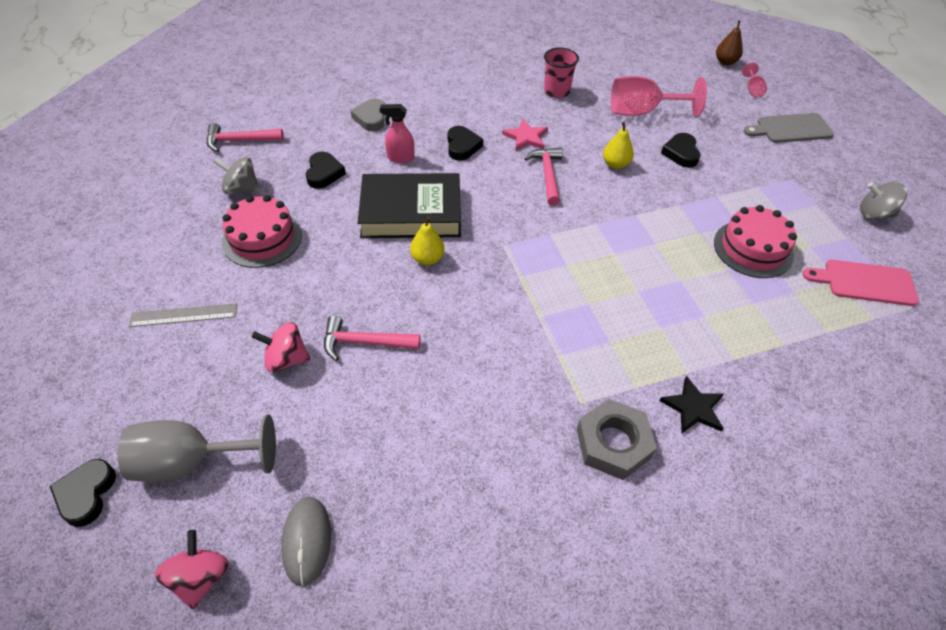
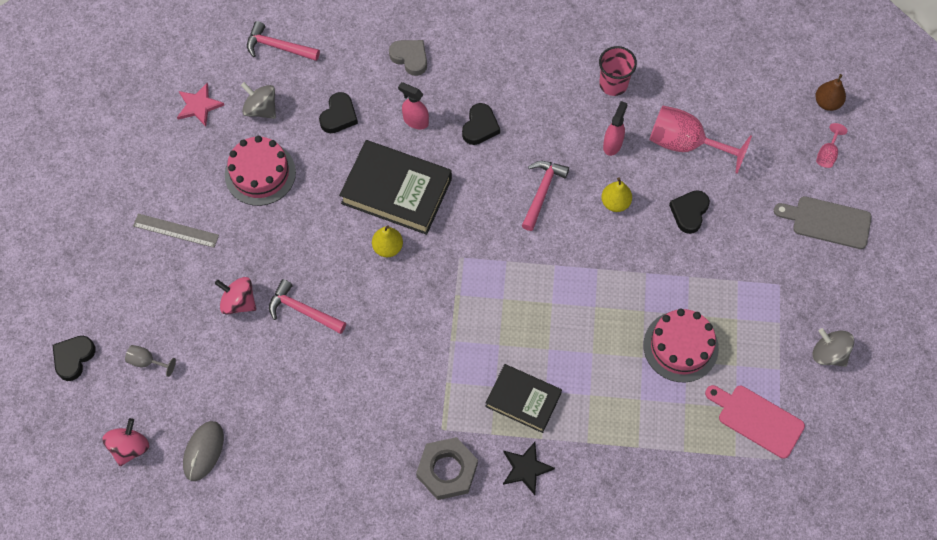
camera: 25 degrees right, 15 degrees up
(191, 462) = (147, 361): grey goblet -> grey goblet, size x0.46
(371, 118) = (410, 58): grey heart -> grey heart turned 105 degrees clockwise
(526, 137) = (547, 137): pink star -> pink star (199, 106)
(584, 127) = (612, 144): none -> pink spray bottle
(645, 344) = (523, 400): none -> black book

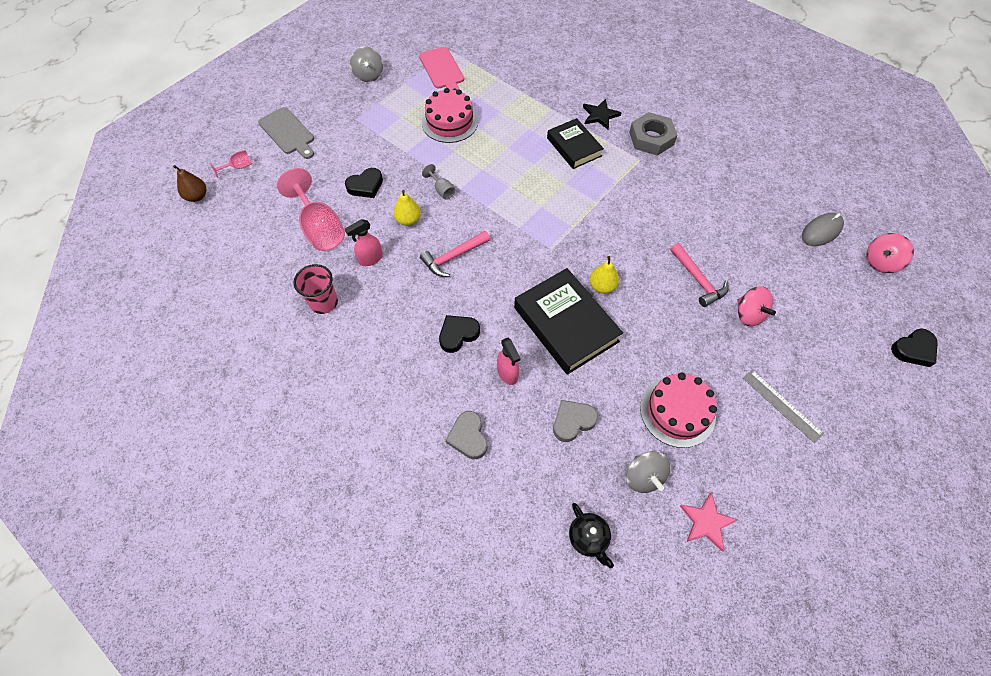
camera: 145 degrees left, 5 degrees down
(147, 361) = (847, 313): grey goblet -> grey goblet (442, 190)
(278, 47) = (588, 538): pink hammer -> black teapot
(339, 116) = (572, 421): black heart -> grey heart

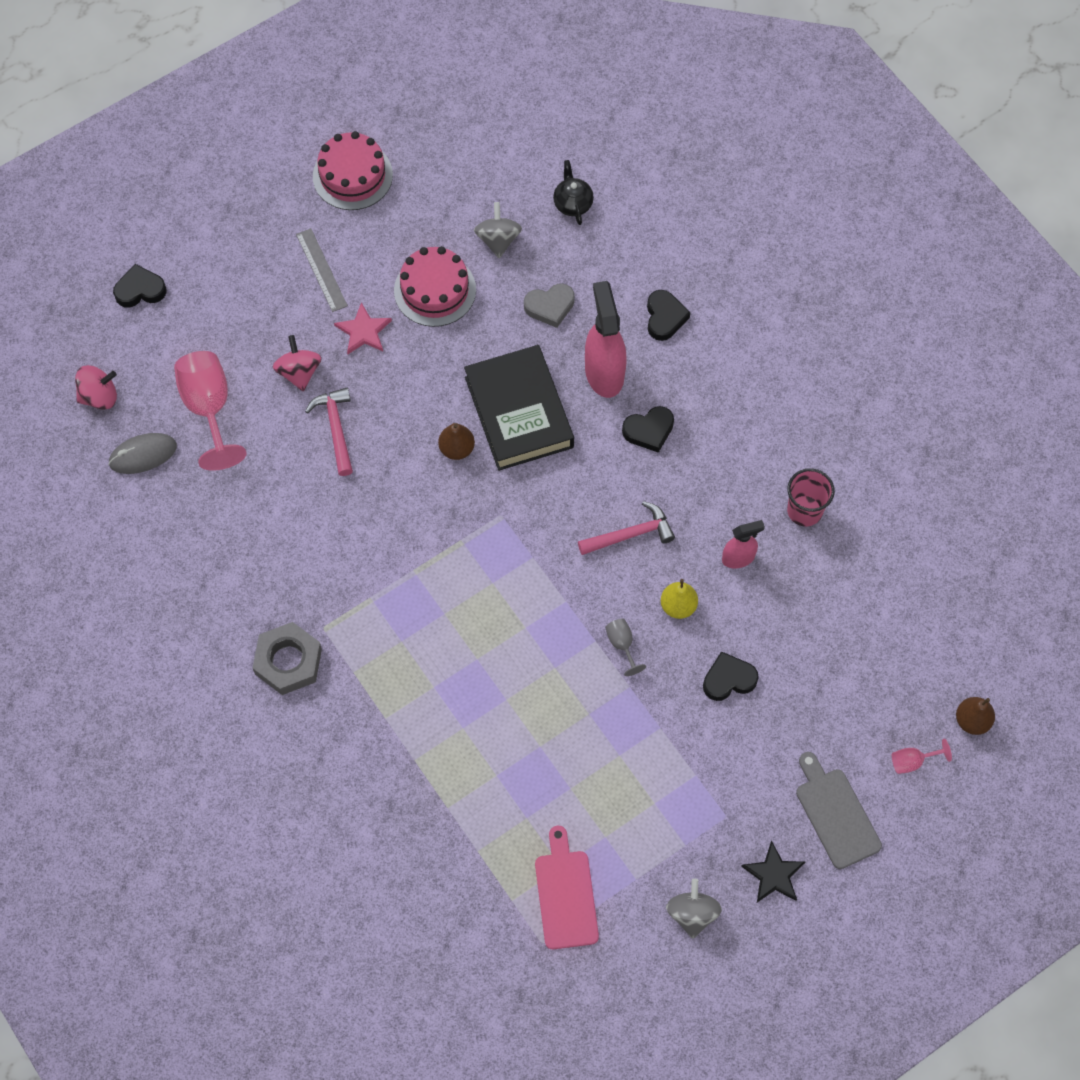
camera: 165 degrees left, 5 degrees up
(320, 228) = (800, 622): pink goblet -> pink goblet (209, 408)
(449, 122) = (581, 772): pink cake -> pink cake (352, 175)
(468, 437) = (664, 317): grey heart -> black heart
(507, 373) = (604, 372): pink spray bottle -> pink spray bottle, size x1.78
(574, 147) = (408, 674): black book -> none
(600, 115) = (345, 726): black star -> black star (773, 874)
(602, 286) = (457, 449): yellow pear -> brown pear
(706, 522) = (455, 189): pink star -> pink star (363, 331)

